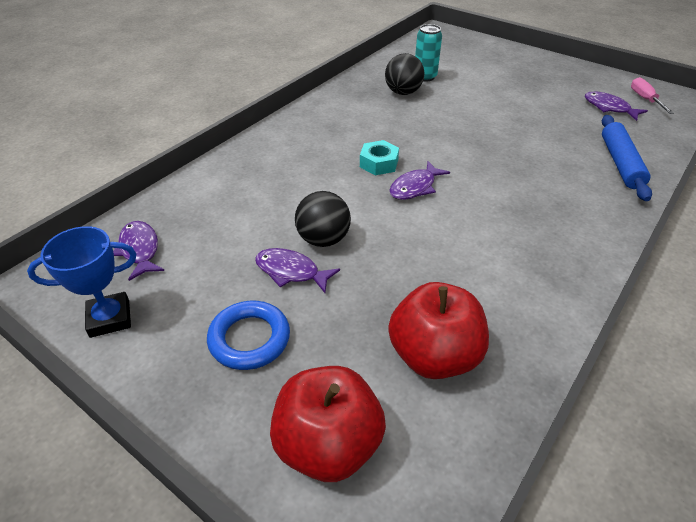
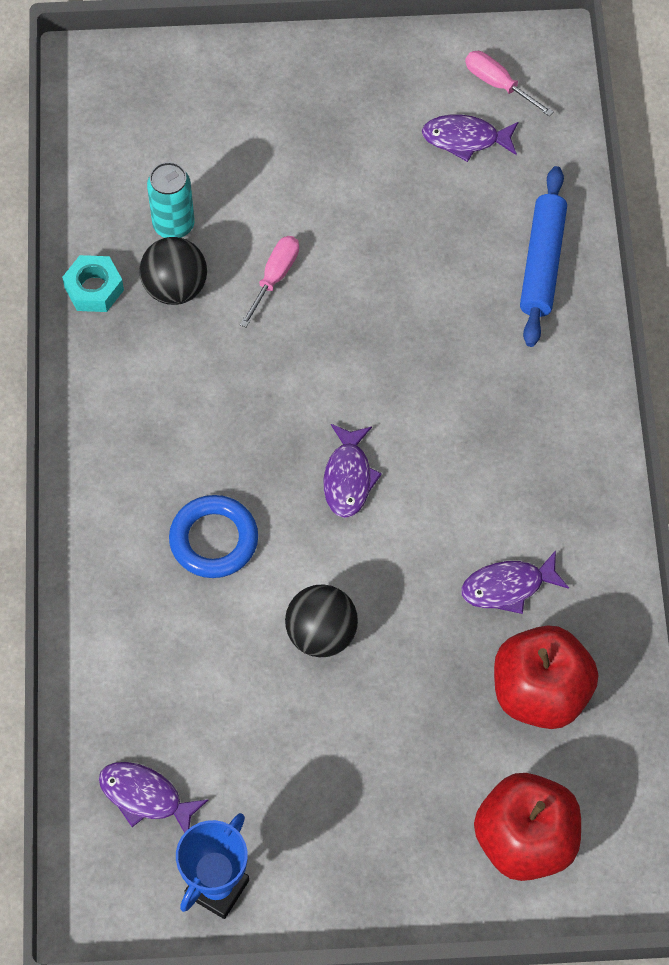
camera: 40 degrees left, 20 degrees up
(249, 339) = (369, 803): blue ring -> blue ring (214, 540)
(291, 271) = (330, 700): purple fish -> purple fish (508, 587)
(379, 163) = (272, 465): turquoise nut -> turquoise nut (94, 289)
(455, 108) = (274, 277): none -> pink screwdriver
(620, 163) = (542, 263): blue rolling pin -> blue rolling pin turned 45 degrees clockwise

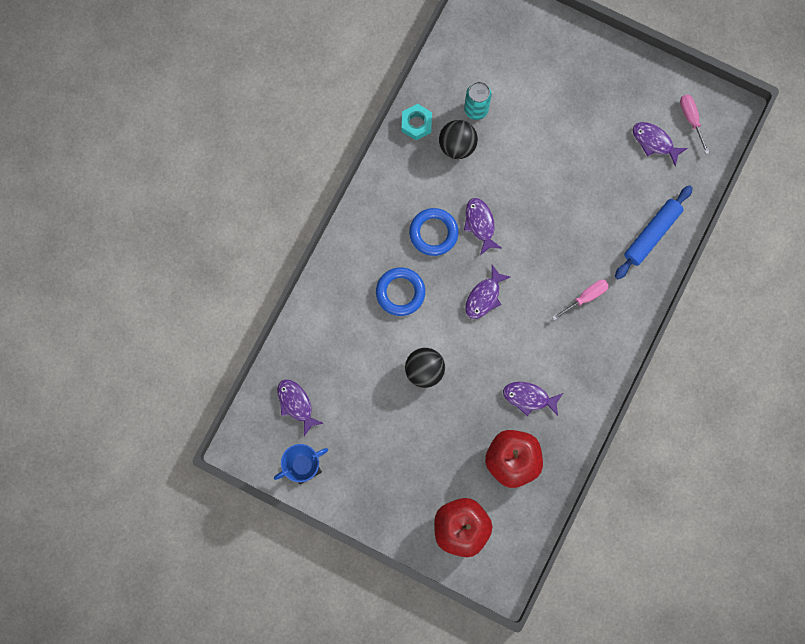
camera: 30 degrees right, 15 degrees up
(213, 428) = (433, 233): none -> blue ring
(274, 277) = (510, 167): pink screwdriver -> pink screwdriver (585, 297)
(278, 379) = (480, 224): none -> purple fish

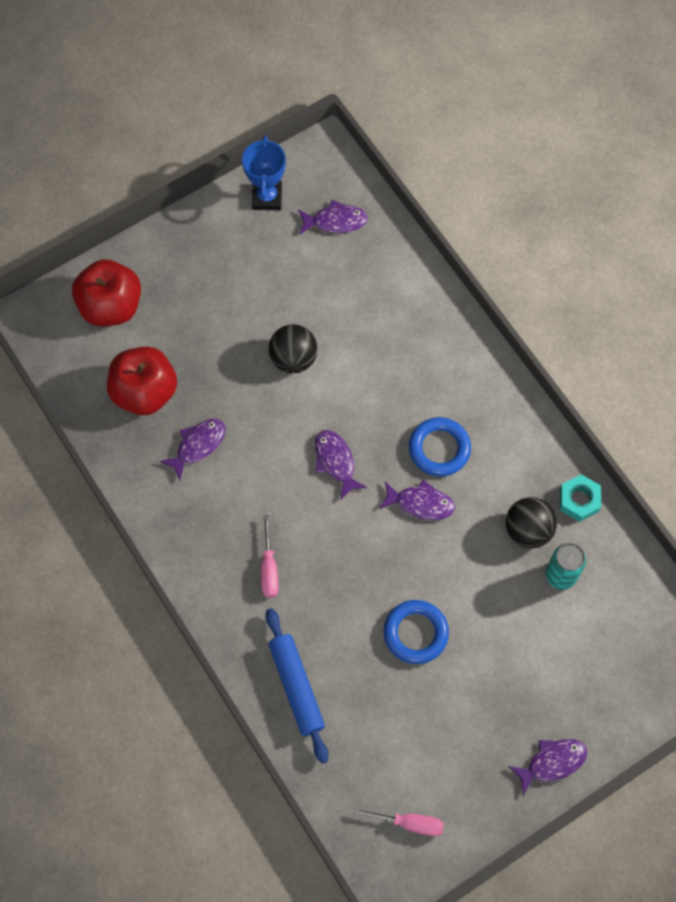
camera: 120 degrees right, 10 degrees down
(400, 292) = (392, 379): blue ring -> blue ring (415, 633)
(654, 142) = (406, 760): purple fish -> purple fish (552, 762)

